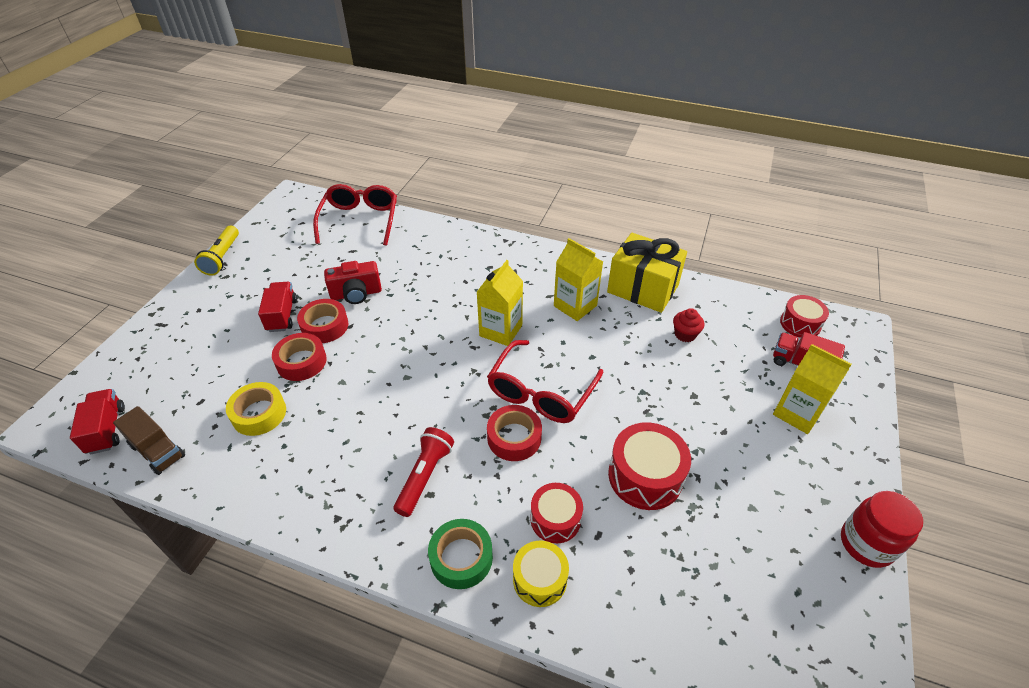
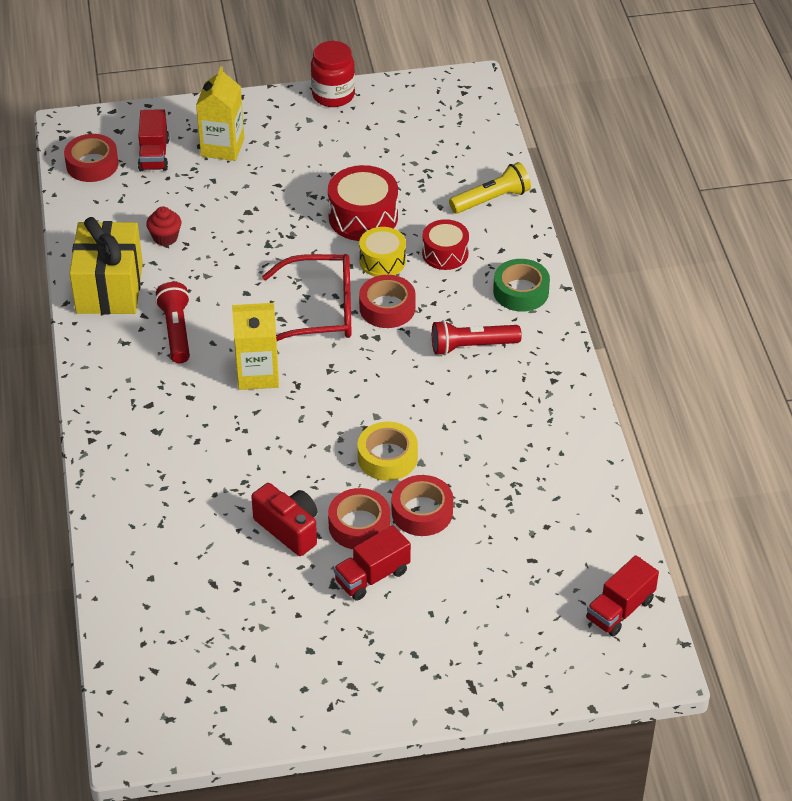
camera: 120 degrees left, 0 degrees up
(158, 451) = (604, 548): brown truck -> none
(222, 257) = (321, 719): yellow flashlight -> yellow flashlight (491, 199)
(259, 413) = (506, 501): yellow tape -> yellow tape (387, 457)
(360, 220) = (142, 615): red glasses -> none
(539, 579) = (500, 244): yellow drum -> yellow drum (382, 261)
(575, 306) = (176, 331): yellow carton -> red flashlight
(800, 324) = (92, 164): red drum -> red tape

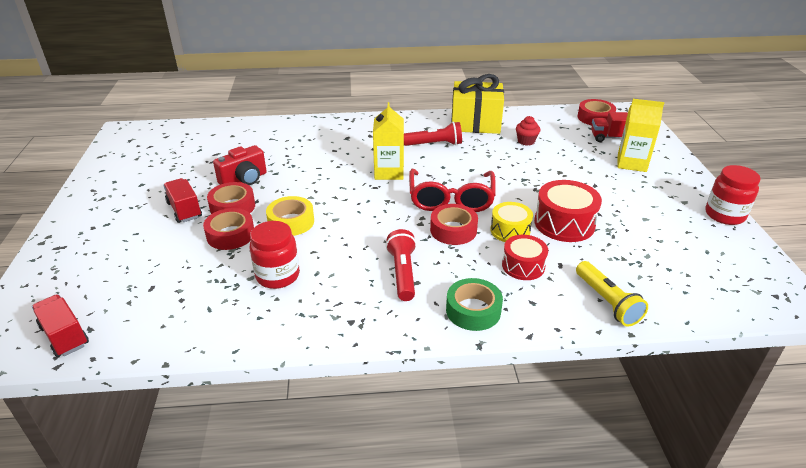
camera: 95 degrees right, 10 degrees down
(493, 450) = (277, 276): none -> red jar

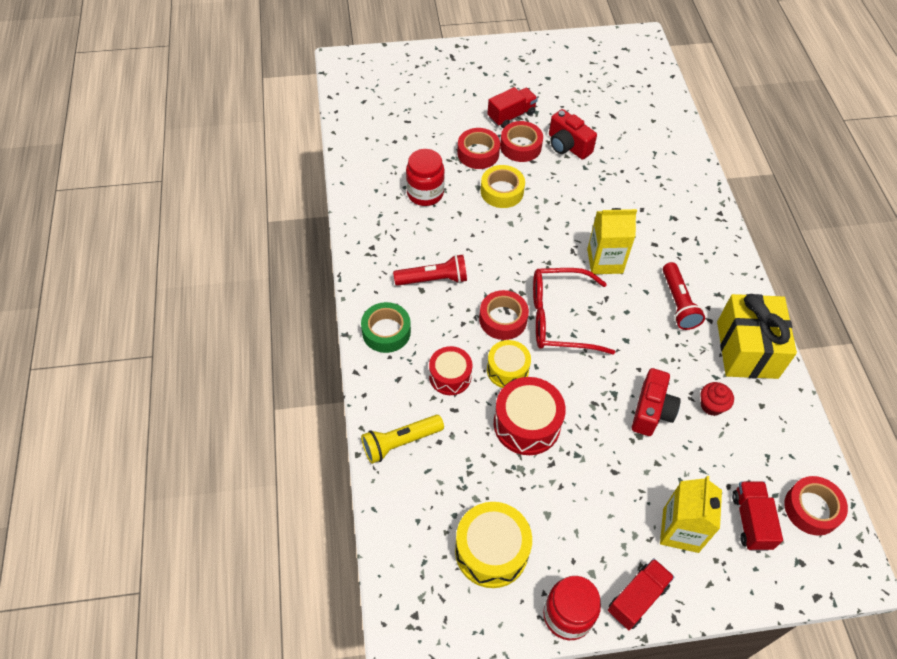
camera: 85 degrees right, 20 degrees up
(65, 336) = (356, 91): red truck -> red truck (637, 598)
(536, 165) = (651, 411): none -> red camera
(692, 249) = (491, 551): none -> yellow drum

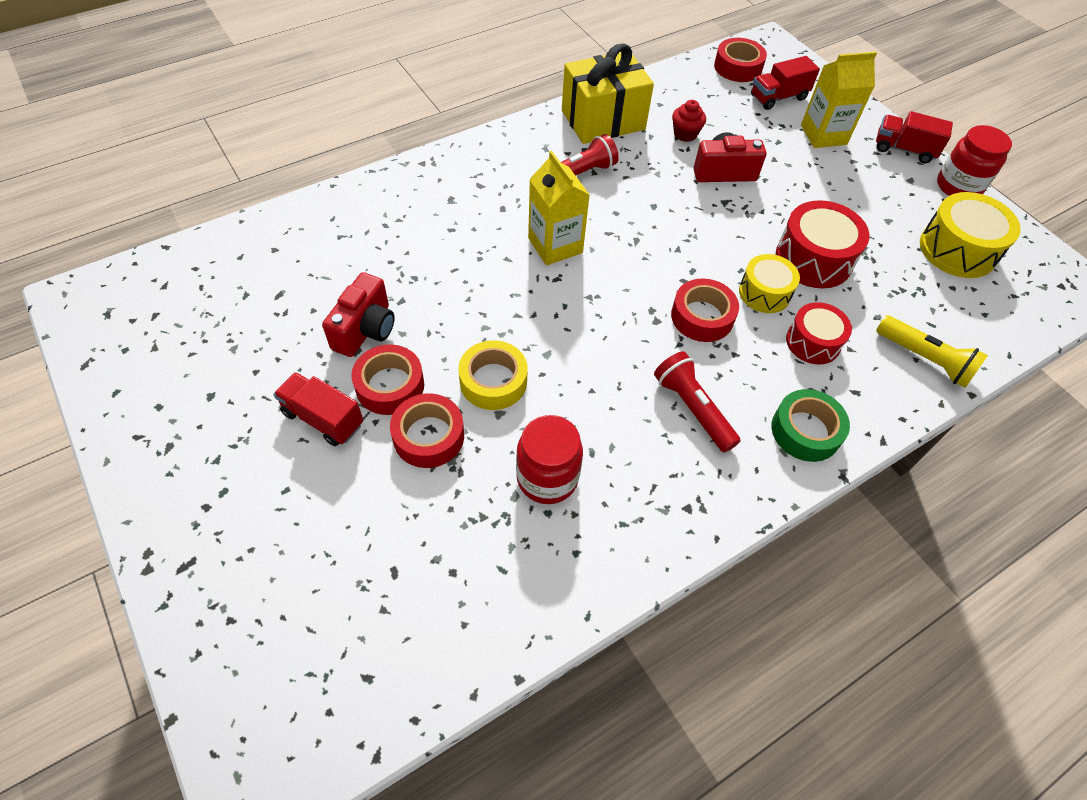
camera: 115 degrees left, 0 degrees up
(559, 318) = (664, 266): red glasses -> none

